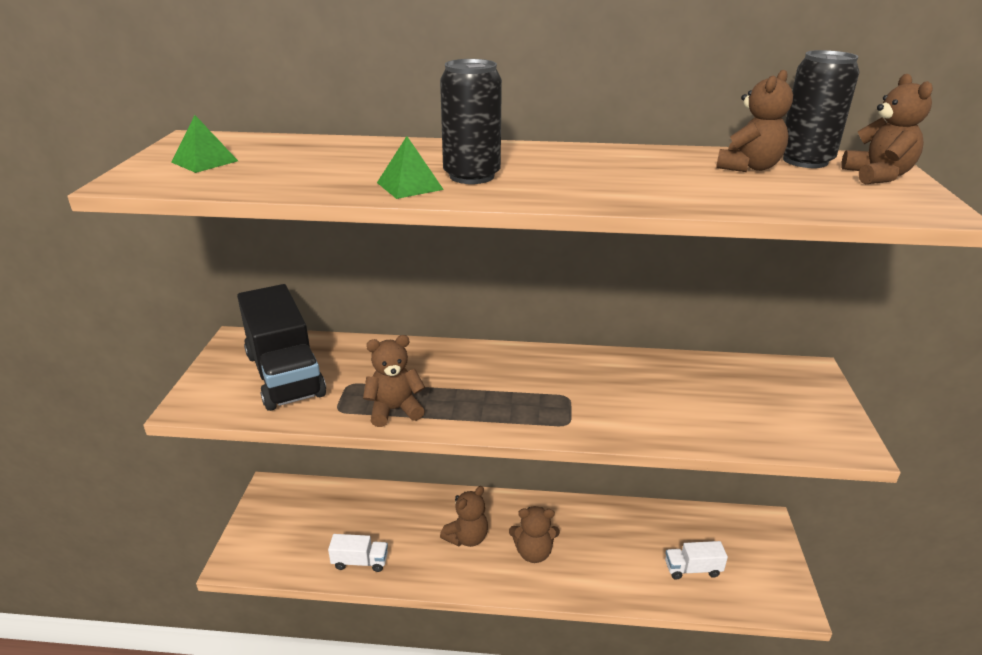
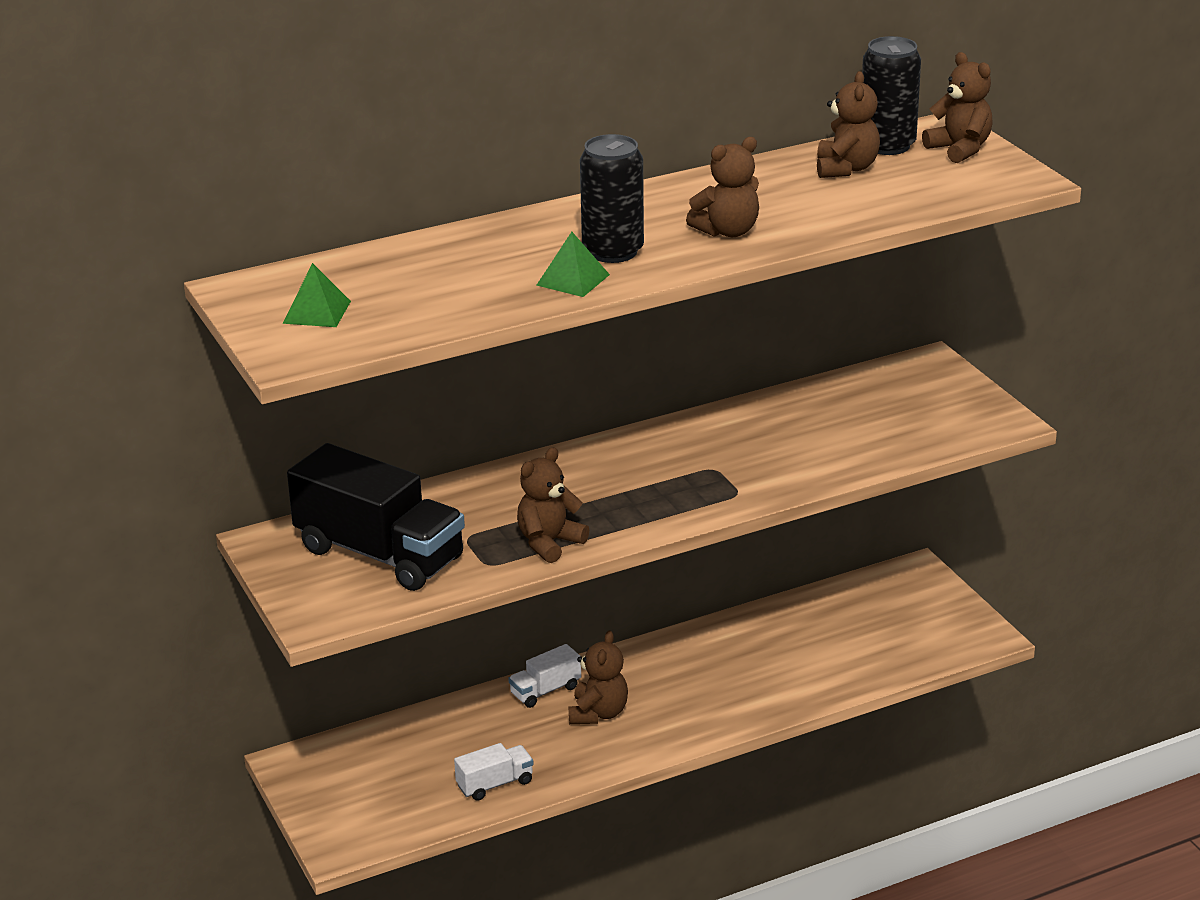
camera: 30 degrees left, 0 degrees up
(533, 552) = (687, 697): brown teddy bear -> brown teddy bear (727, 231)
(692, 569) = (868, 644): white truck -> white truck (545, 690)

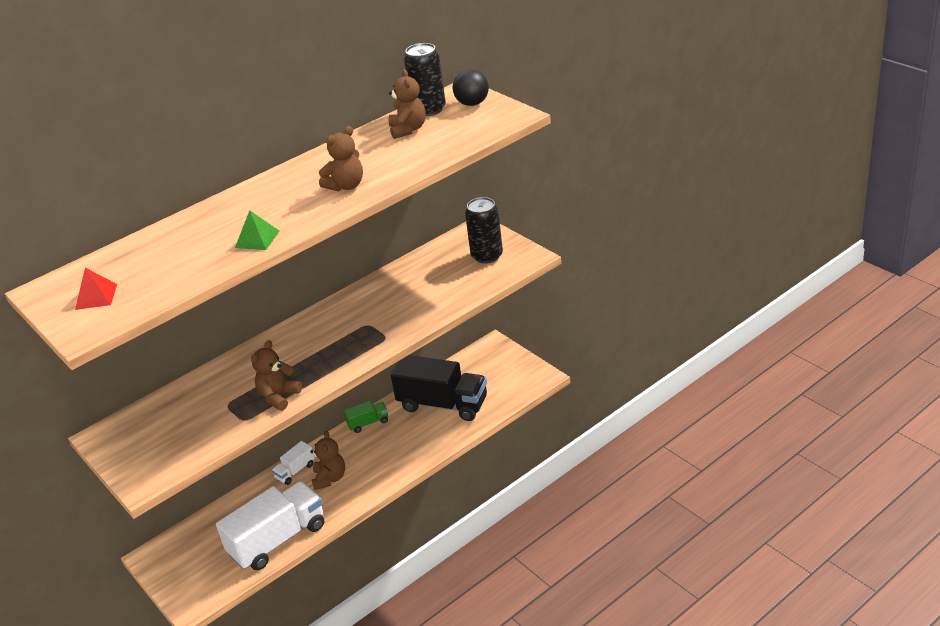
camera: 10 degrees left, 5 degrees up
(317, 312) = (96, 296): green pyramid -> red pyramid
(379, 554) = (174, 428): black truck -> black truck (443, 404)
(495, 784) = (278, 540): white truck -> white truck, size x2.18
(613, 251) = (278, 214): black can -> black can (487, 256)
(680, 645) = (368, 423): none -> green truck
(959, 149) = (472, 103): brown teddy bear -> black ball

